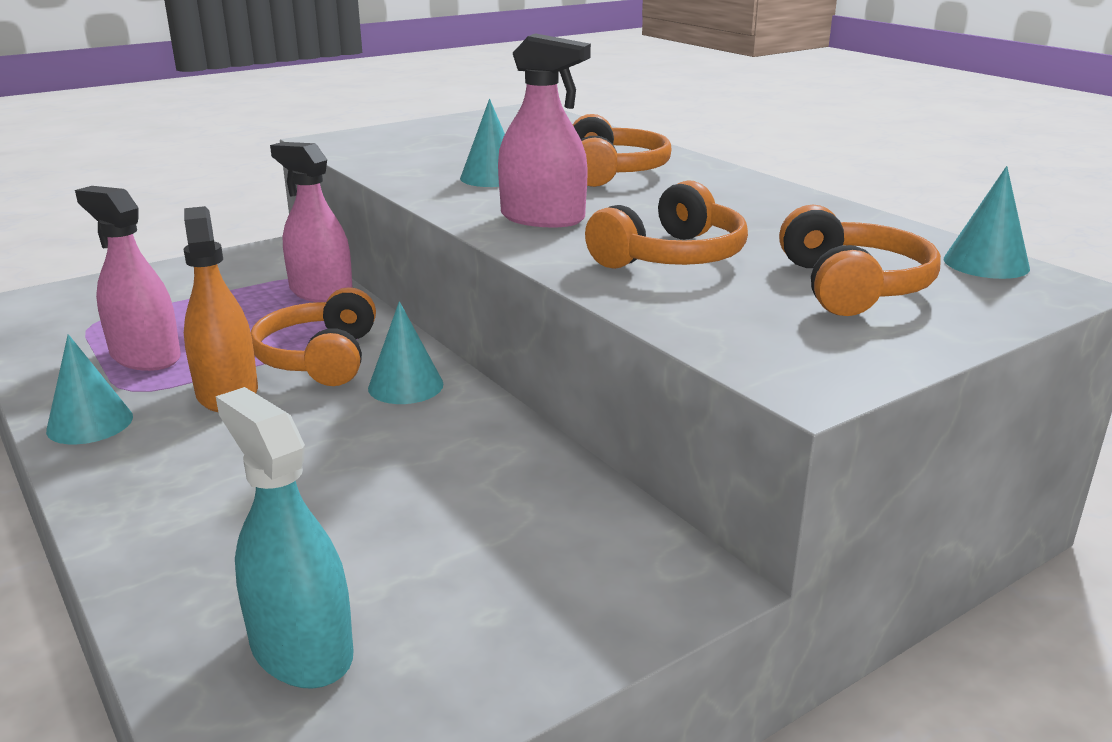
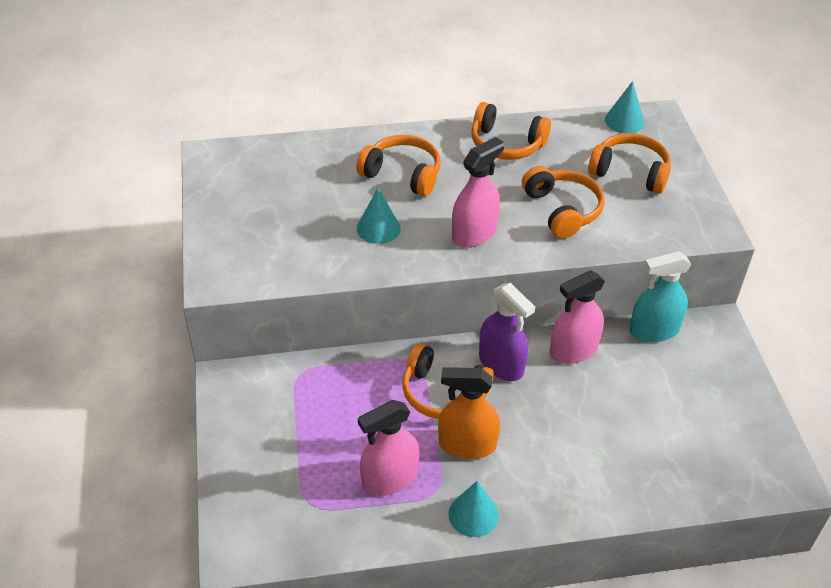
camera: 65 degrees left, 20 degrees up
(301, 649) = (716, 456): turquoise spray bottle -> turquoise spray bottle (654, 330)
(321, 292) = (335, 370): pink spray bottle -> pink spray bottle (573, 350)
(405, 386) = (501, 364): turquoise cone -> purple spray bottle
(770, 206) = (506, 144): none -> orange headphones

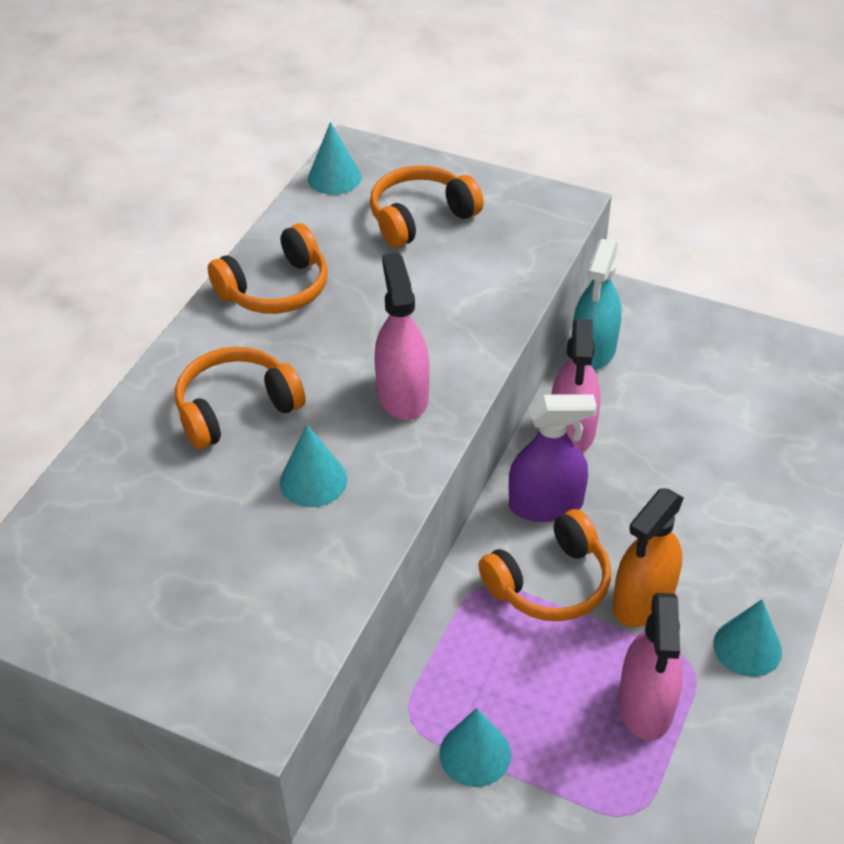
camera: 55 degrees left, 0 degrees up
(298, 412) = (475, 754): none -> turquoise cone
(562, 210) = (431, 301): orange headphones -> none

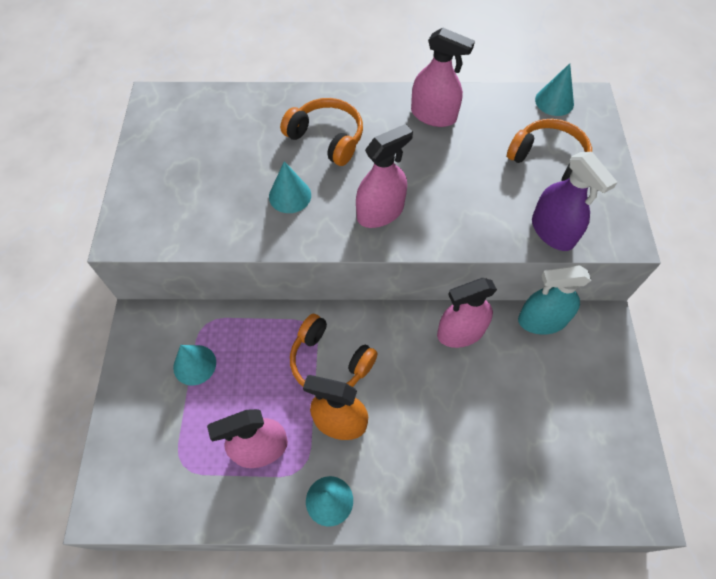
camera: 65 degrees right, 15 degrees up
(276, 289) = (433, 115): orange headphones -> pink spray bottle
(546, 504) = (389, 338): purple spray bottle -> purple spray bottle (552, 231)

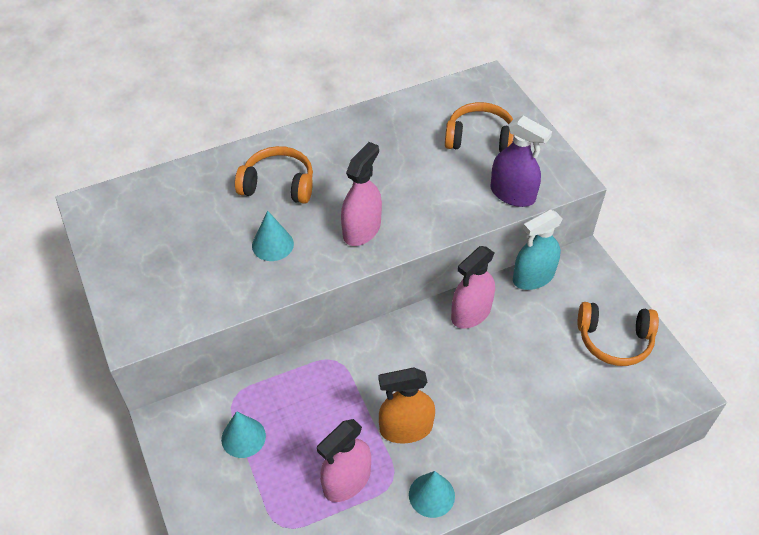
camera: 25 degrees left, 10 degrees down
(329, 362) = (369, 383): orange headphones -> orange headphones (614, 340)
(433, 115) = (363, 134): pink spray bottle -> none
(554, 101) = (460, 90): turquoise cone -> none

